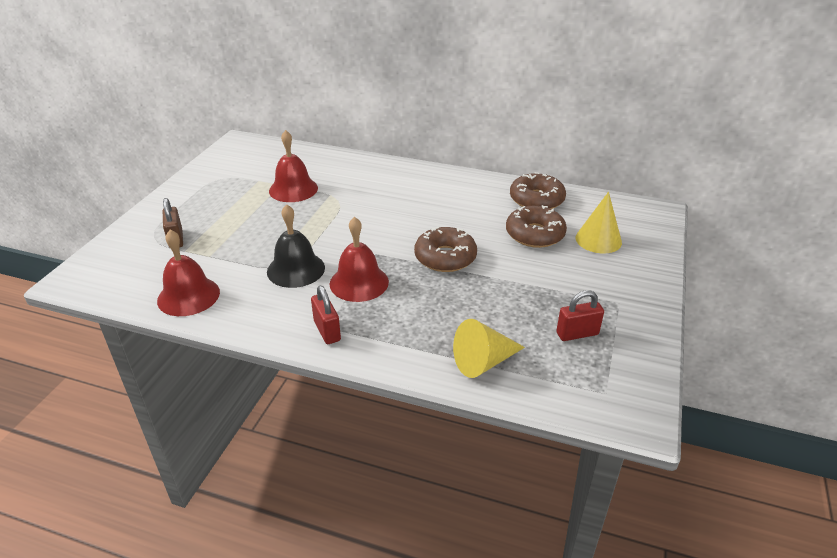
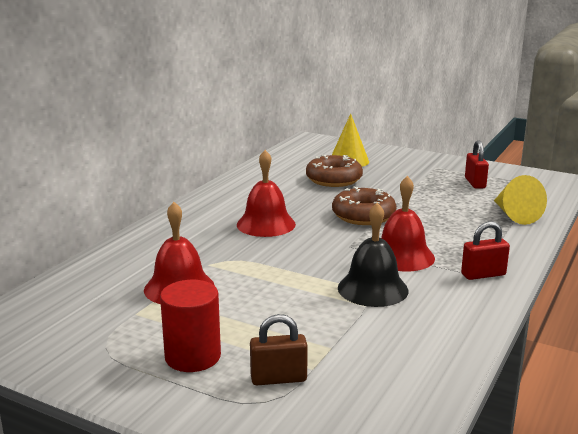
camera: 80 degrees left, 15 degrees down
(188, 296) = (423, 359): red bell -> red bell (266, 224)
(205, 207) = (193, 356): none -> red cylinder
(536, 199) = (274, 172): brown donut -> none

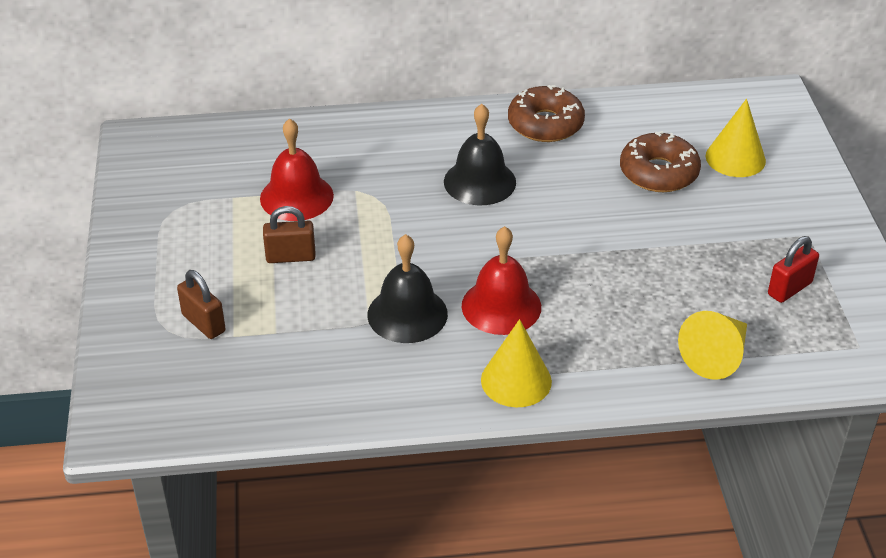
camera: 55 degrees right, 20 degrees up
(193, 356) = (196, 262): red cylinder -> none
(247, 312) = (290, 257): none -> brown padlock
(266, 224) = (479, 182): red bell -> black bell
(363, 216) = (577, 238): brown donut -> brown donut (545, 124)
(483, 274) = (516, 380): red padlock -> yellow cone

